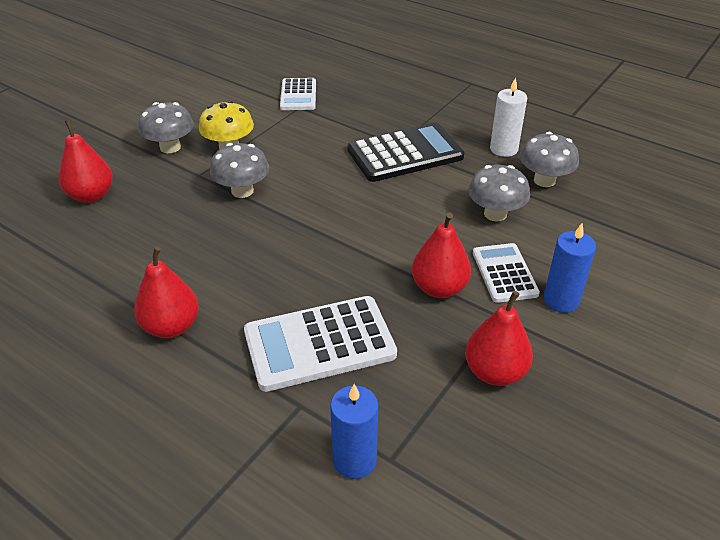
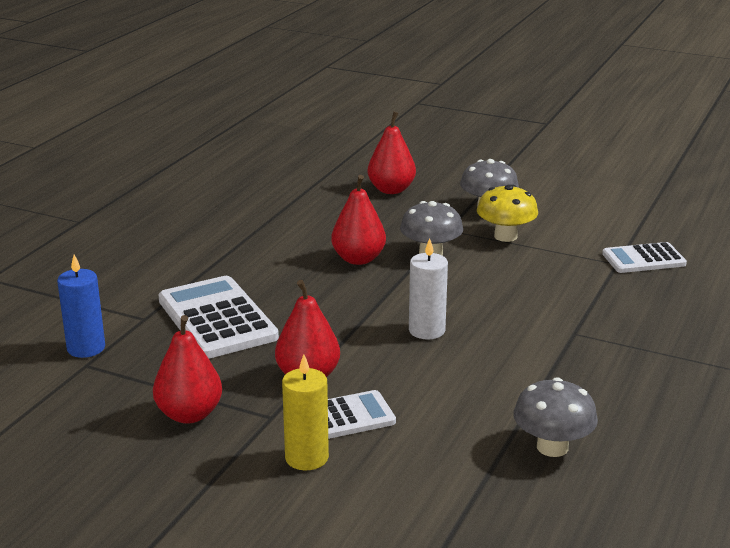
camera: 80 degrees right, 15 degrees down
(171, 327) = (228, 252): red pear -> red pear (358, 259)
(405, 153) = (556, 339): black calculator -> none
(495, 214) = (457, 409): grey mushroom -> none
(503, 149) = (613, 412): white candle -> white candle (427, 330)
(561, 300) = (306, 458): blue candle -> yellow candle

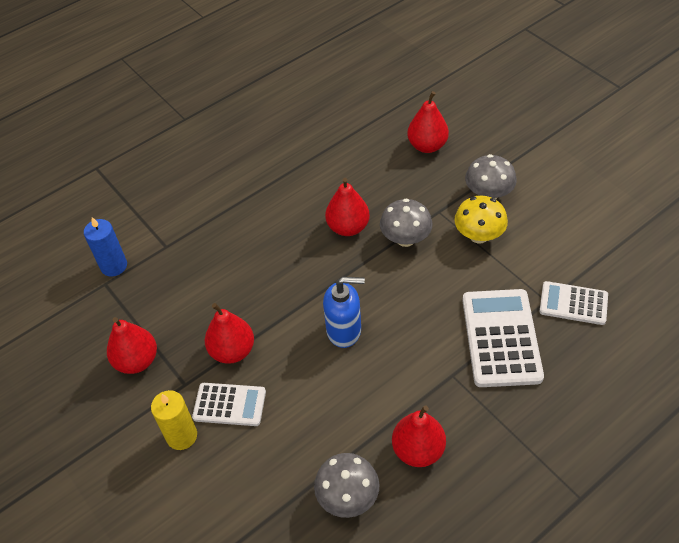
camera: 30 degrees right, 25 degrees up
(217, 319) = (211, 264): white calculator -> white calculator (501, 338)
(427, 330) = (344, 330): white candle -> blue soap dispenser
(593, 393) = (418, 450): none -> red pear

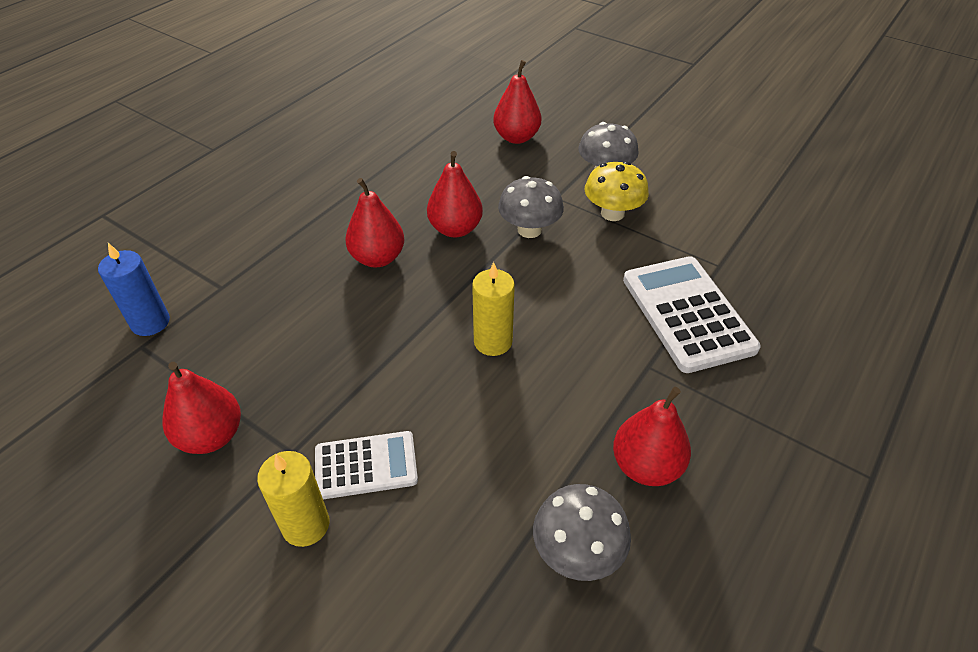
camera: 20 degrees left, 5 degrees down
(232, 351) = (350, 395): red pear -> red pear (378, 258)
(344, 330) = (493, 341): blue soap dispenser -> yellow candle
(573, 303) = (750, 263): white calculator -> none

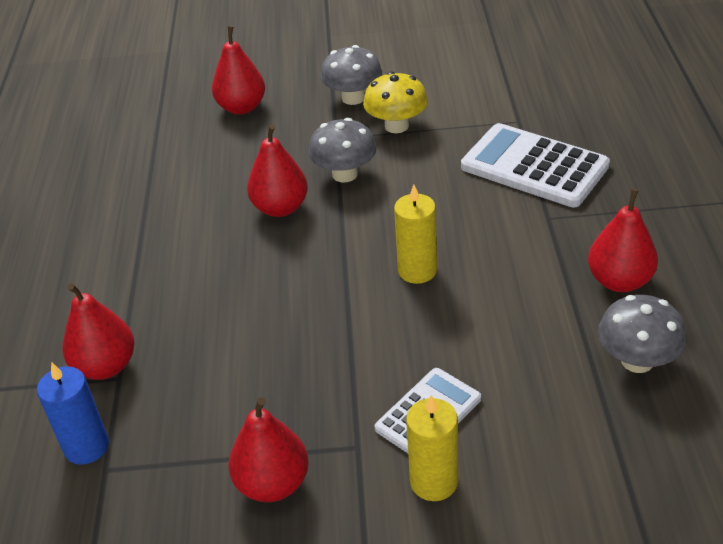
camera: 35 degrees left, 5 degrees down
(378, 258) = (240, 268): red pear -> red pear (106, 366)

